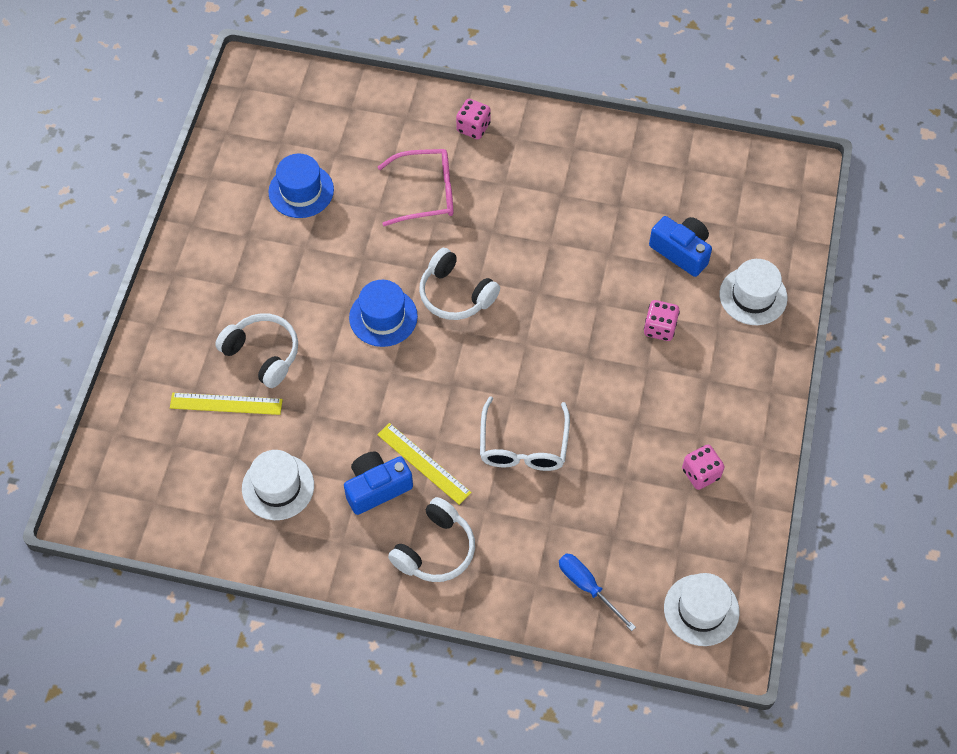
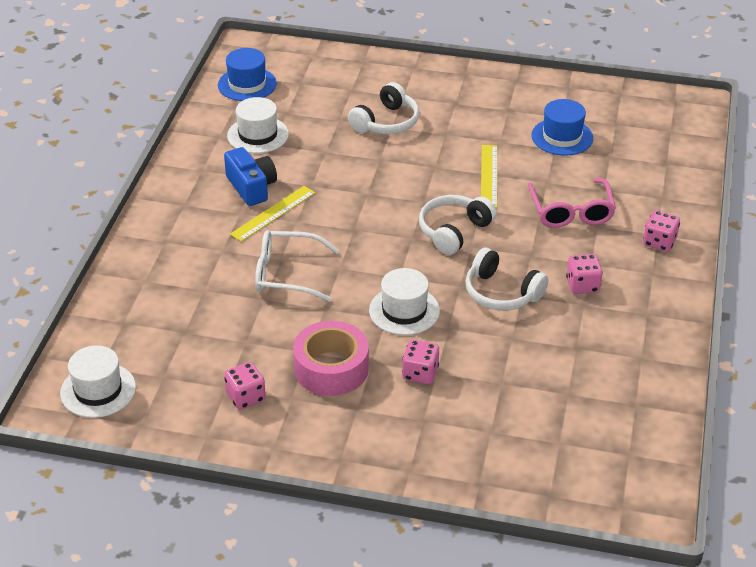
camera: 90 degrees right, 20 degrees down
(226, 404) = (338, 106): yellow ruler -> yellow ruler (489, 176)
(383, 317) = (426, 187): blue hat -> blue hat (247, 84)
(435, 550) = (187, 221): white headphones -> white headphones (501, 293)
(535, 193) = (582, 285): none -> pink dice
(587, 587) = (136, 313): blue screwdriver -> none
(658, 401) = (331, 368): none -> pink tape
(681, 251) = (520, 395): blue camera -> none
(753, 296) = (465, 452): white hat -> white hat (404, 311)

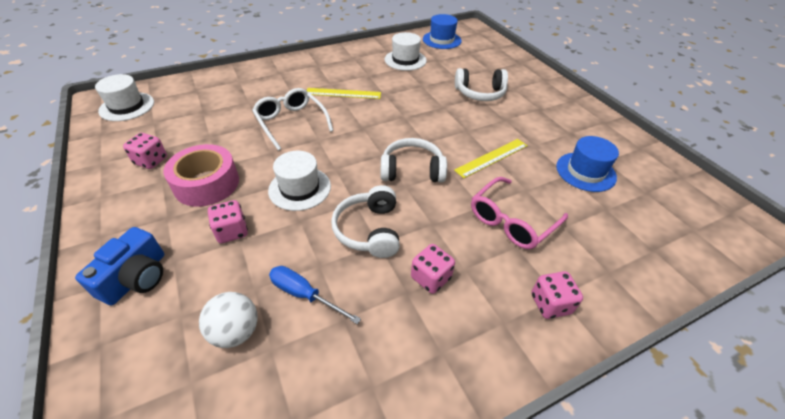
camera: 50 degrees right, 5 degrees up
(251, 187) = (358, 77): blue camera -> blue camera (136, 278)
(534, 358) = (304, 295): none -> blue screwdriver
(535, 406) = (236, 331): none -> white ball

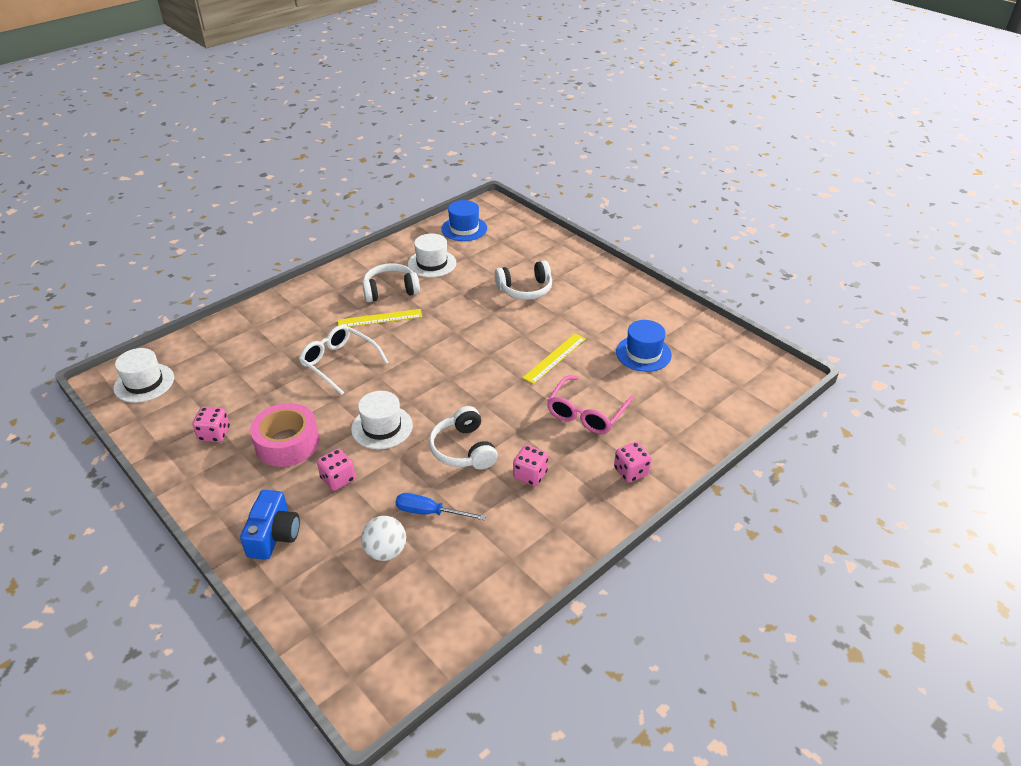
camera: 15 degrees left, 5 degrees down
(412, 170) = (483, 386): white headphones -> white headphones (390, 290)

